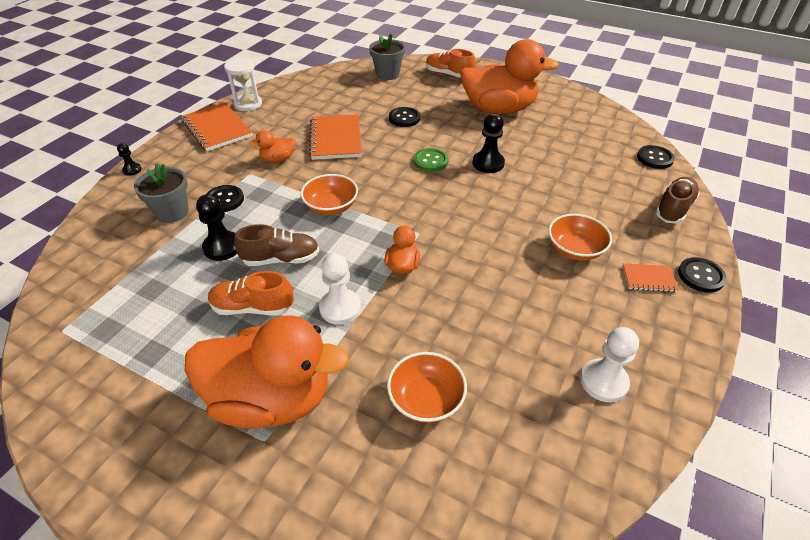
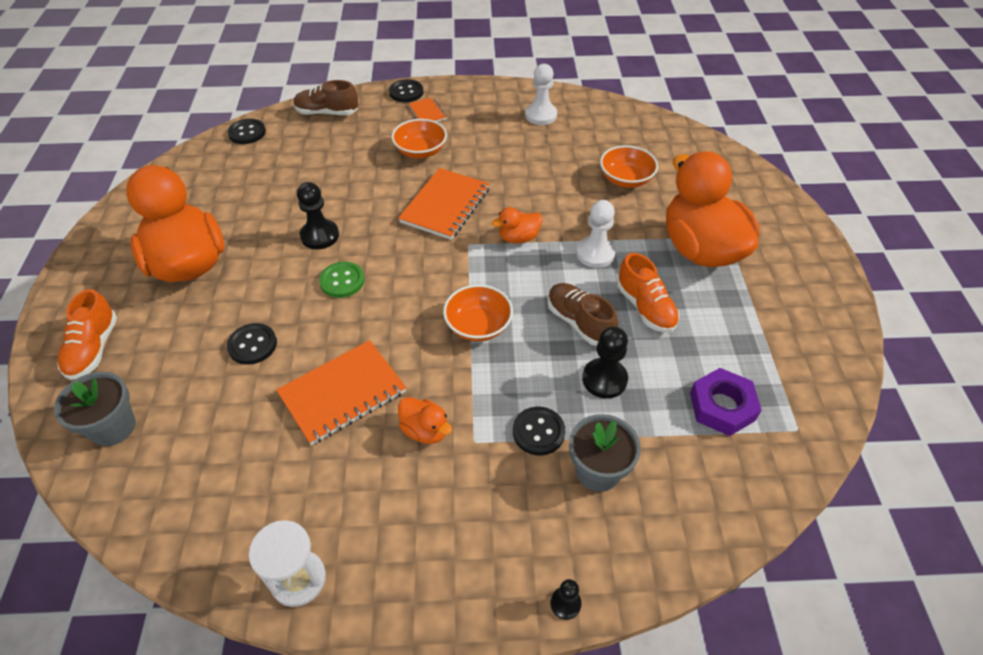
camera: 120 degrees left, 5 degrees up
(130, 298) = (722, 406): none -> purple nut
(217, 129) = (396, 569): orange notebook -> orange notebook (445, 205)

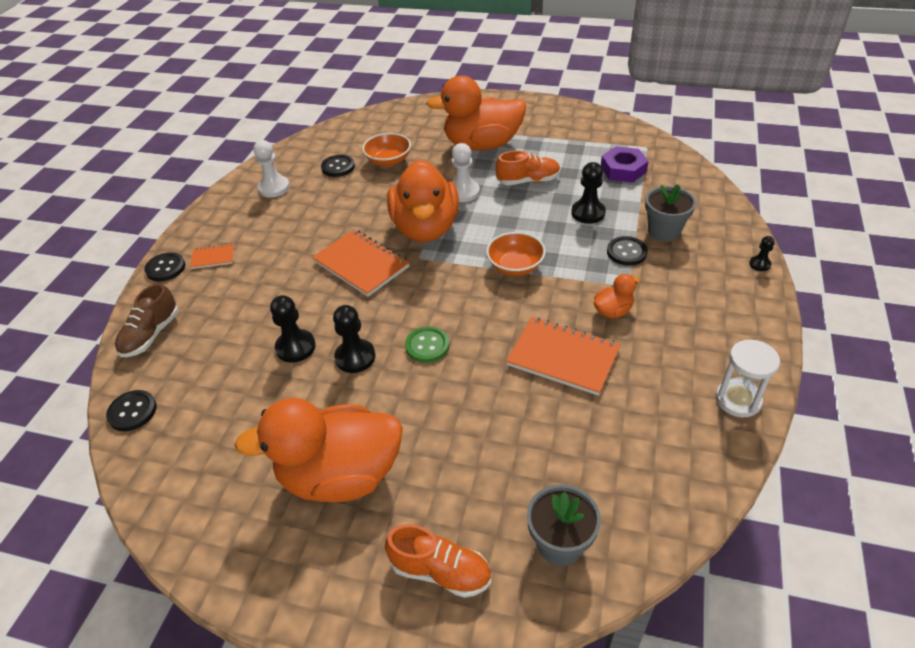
camera: 70 degrees left, 5 degrees down
(252, 345) = (485, 420): black button -> black button (338, 167)
(326, 195) = (295, 347): none -> black pawn
(343, 393) = (563, 357): orange notebook -> orange notebook turned 45 degrees counterclockwise
(420, 151) = (271, 270): orange bowl -> none
(518, 238) = (426, 228): orange duck -> orange duck, size x2.34
(579, 322) = (531, 214): brown shoe -> none

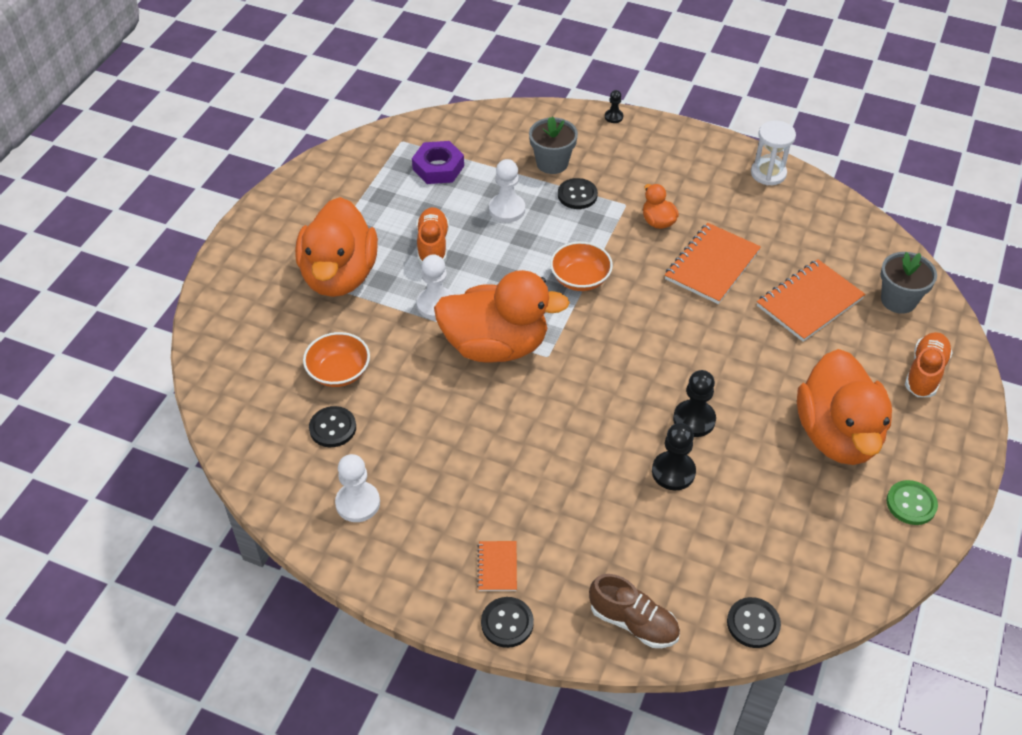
camera: 85 degrees left, 5 degrees up
(361, 264) = (547, 409): orange notebook -> orange notebook (809, 302)
(427, 346) = (685, 360): green button -> green button (911, 504)
(588, 213) = (507, 209): black pawn -> white pawn

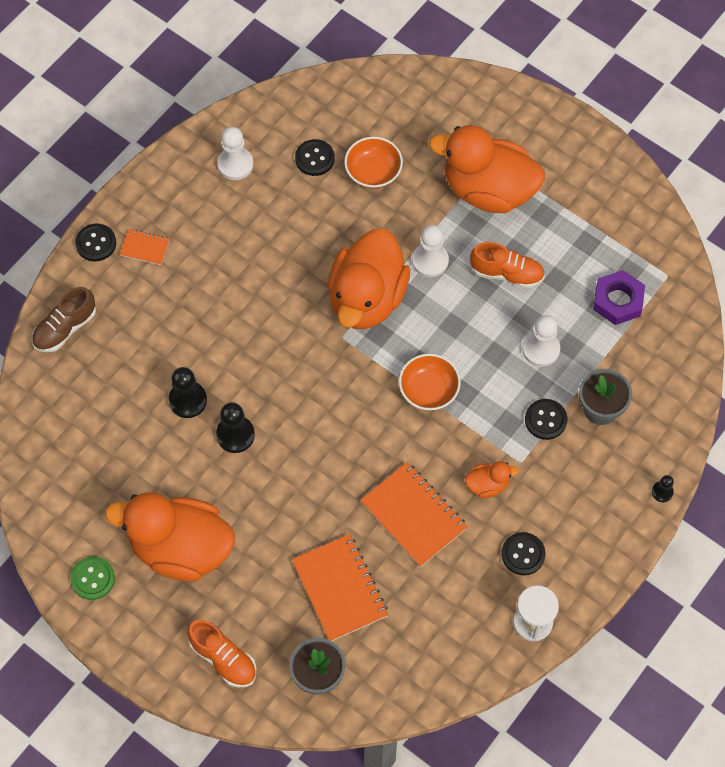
camera: 105 degrees right, 15 degrees up
(753, 623) = (33, 411): black button -> black button (523, 554)

